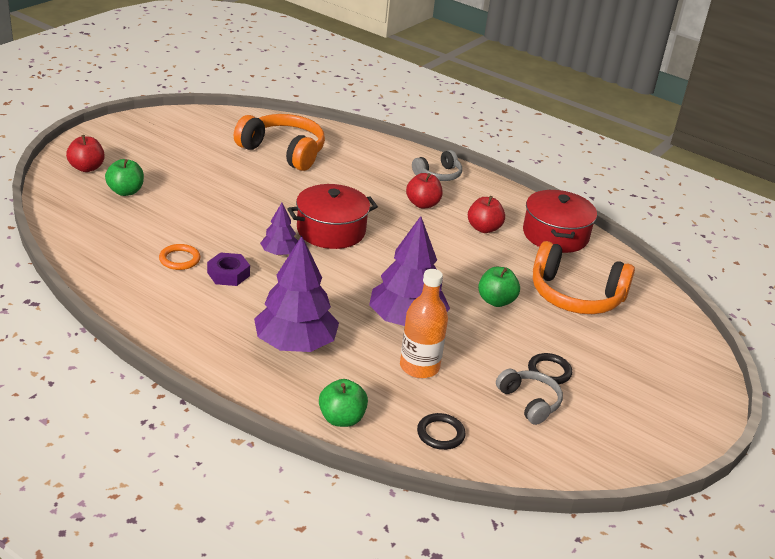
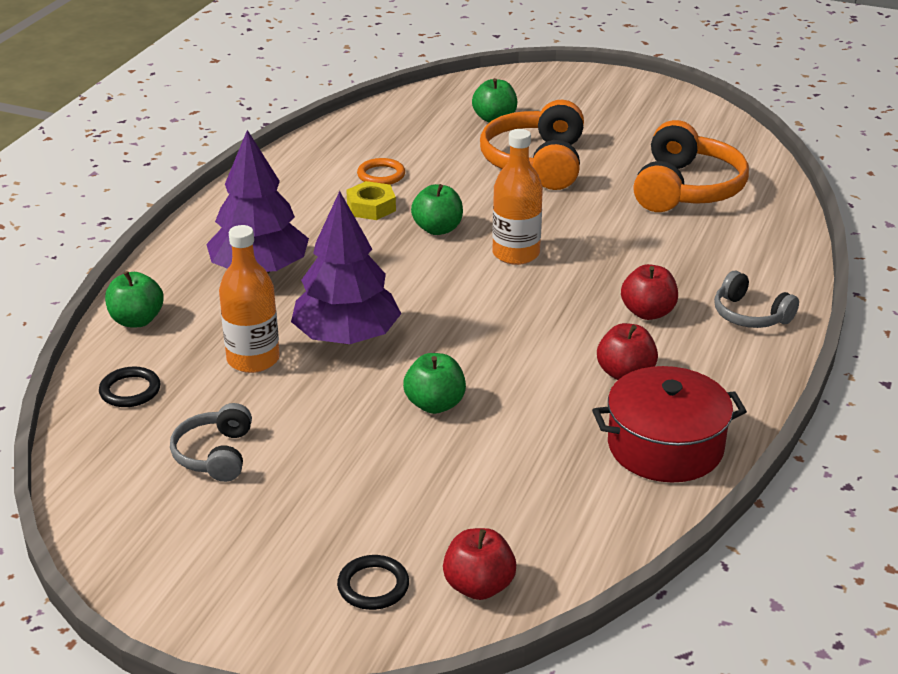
camera: 80 degrees right, 0 degrees up
(87, 168) = (524, 90): red apple -> red apple (479, 586)
(228, 274) = (371, 207): purple nut -> yellow nut
(279, 253) = (437, 229): purple tree -> green apple
(331, 231) = (516, 254): red pot -> orange bottle
(529, 402) = (215, 455): grey headphones -> grey headphones turned 135 degrees clockwise
(549, 371) = (290, 467): black ring -> black ring (373, 586)
(575, 296) = (497, 480): orange headphones -> orange headphones (536, 163)

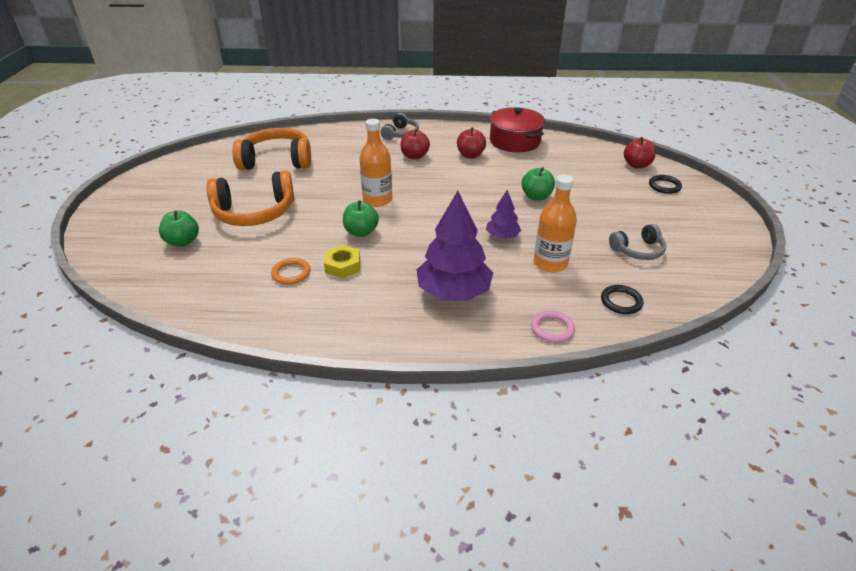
camera: 110 degrees left, 5 degrees up
(137, 320) = (552, 329): green apple -> pink ring
(347, 337) = (502, 236): purple tree -> purple tree, size x0.52

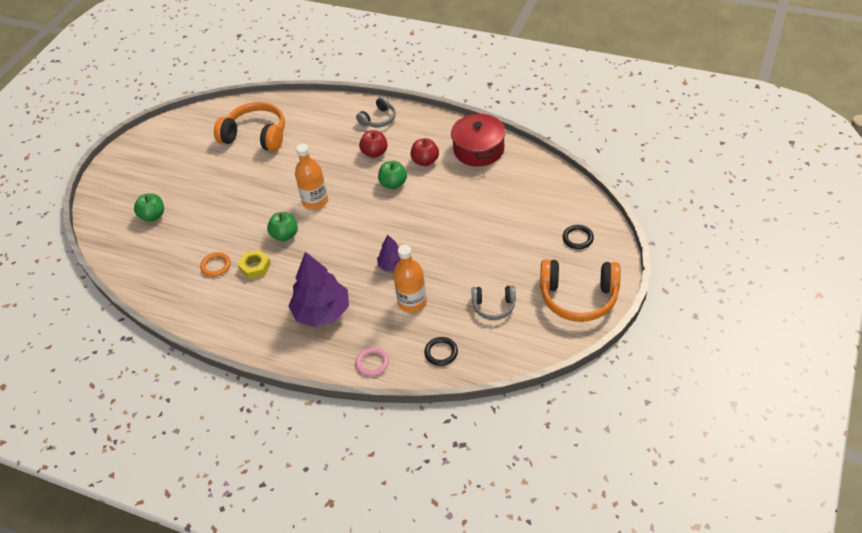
camera: 25 degrees right, 10 degrees up
(254, 212) = (214, 195): orange headphones -> orange headphones (578, 297)
(536, 197) = (450, 226): green apple -> green apple (393, 184)
(636, 165) = (573, 205): red apple -> none

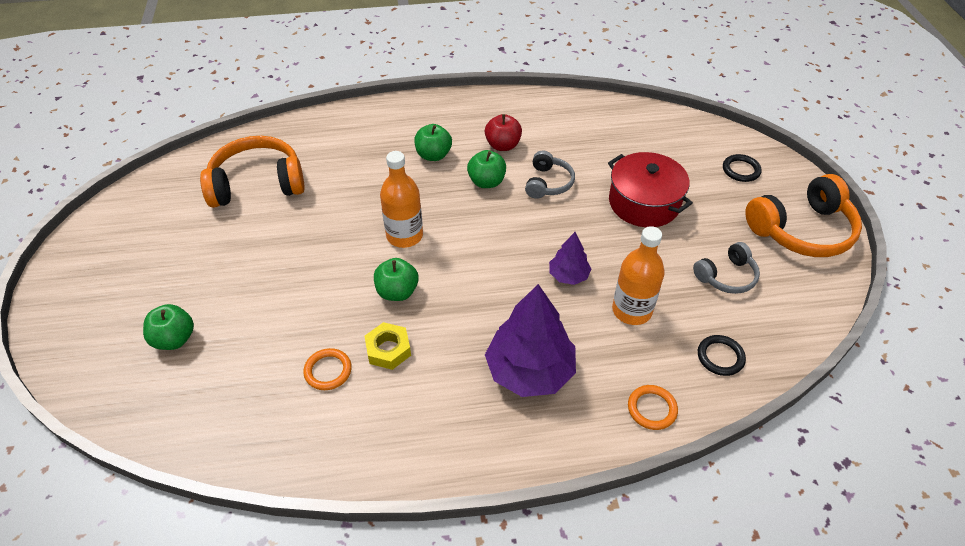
camera: 35 degrees left, 0 degrees up
(372, 363) = (652, 409): pink ring -> orange ring
(374, 153) = (433, 155): red apple -> green apple
(378, 119) = (407, 118): grey headphones -> grey headphones (548, 183)
(478, 149) = (552, 115): red pot -> red pot (644, 203)

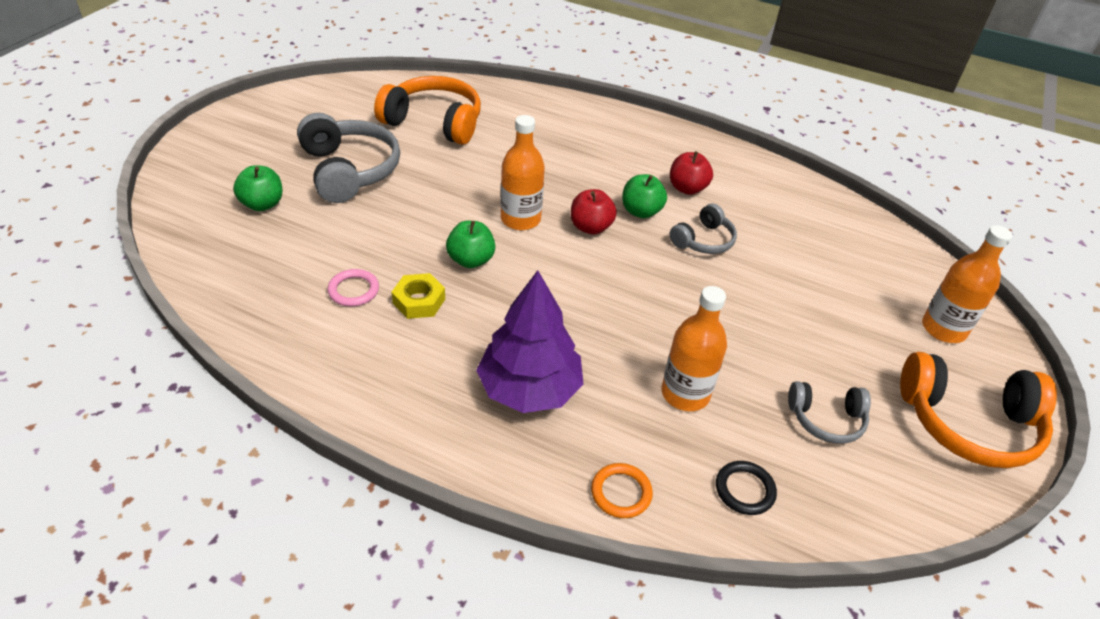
camera: 30 degrees right, 5 degrees down
(224, 266) = (349, 170): none -> grey headphones
(328, 371) = (353, 290): orange ring -> pink ring
(433, 155) = (610, 167): green apple -> none
(462, 214) = (590, 227): none -> red apple
(568, 275) = (647, 329): purple tree -> none
(644, 203) = (793, 305): red pot -> none
(741, 170) = (943, 329): black ring -> orange bottle

